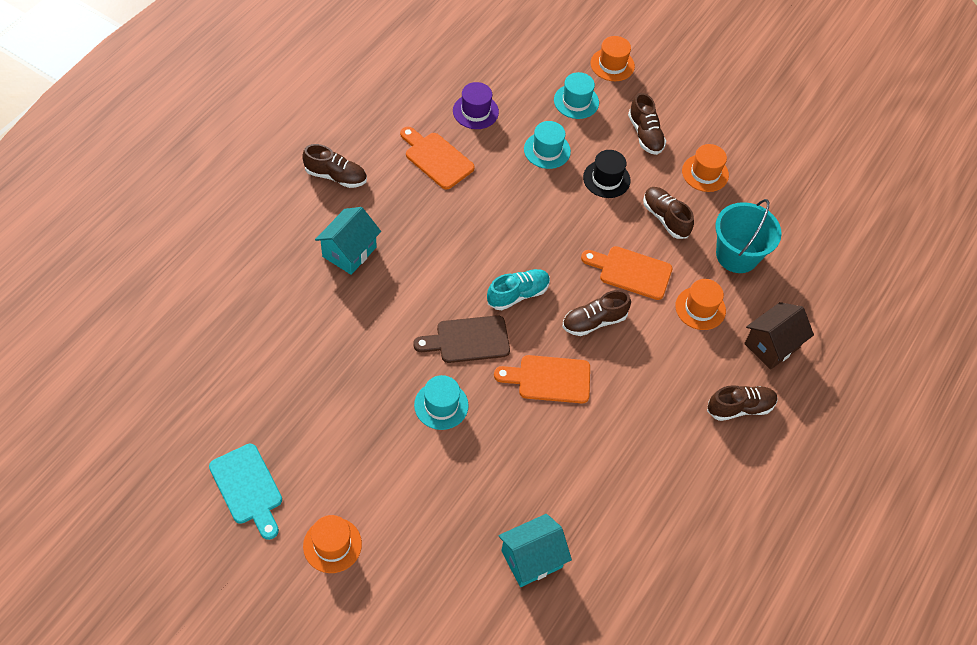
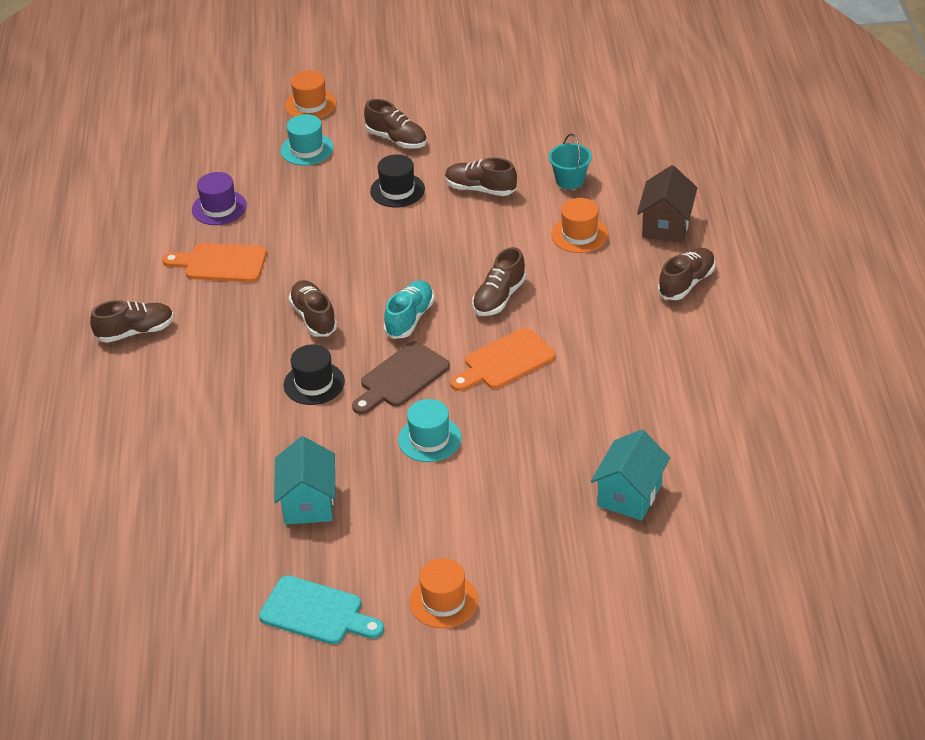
camera: 30 degrees left, 15 degrees down
(349, 252) = (214, 380): turquoise house -> turquoise house (308, 503)
(408, 302) = (314, 383): none -> black hat
(456, 247) = (313, 317): none -> brown shoe
(547, 150) = (319, 199): turquoise hat -> none
(631, 272) = (492, 244): orange cutting board -> none
(705, 173) = (480, 138): orange hat -> none
(737, 255) = (570, 180): turquoise bucket -> turquoise bucket, size x0.60

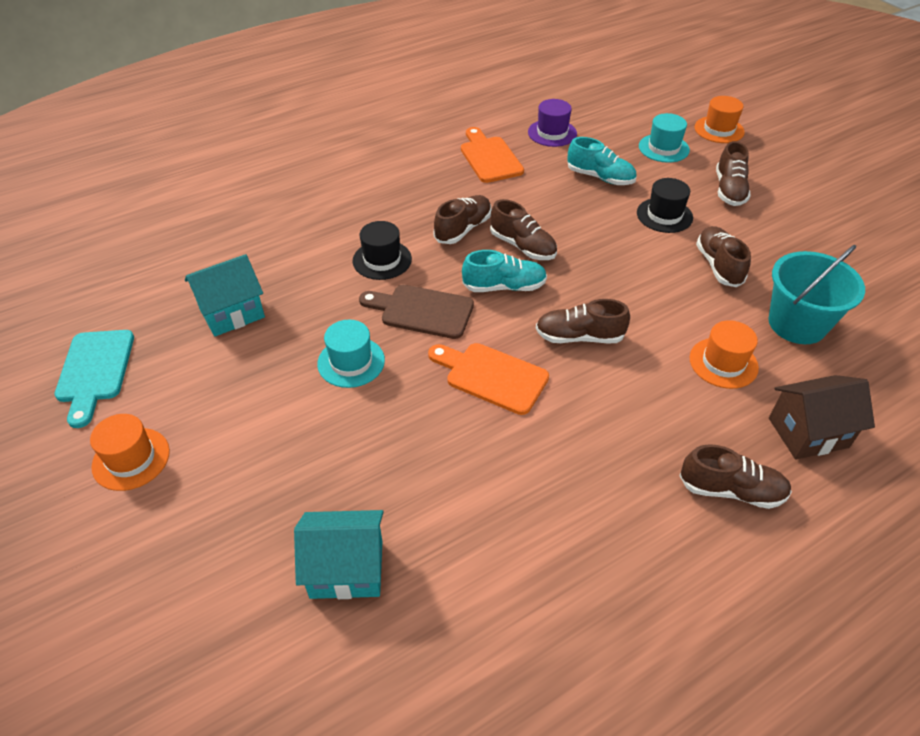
camera: 60 degrees right, 5 degrees up
(135, 332) = (383, 148): brown shoe -> brown shoe (523, 246)
(314, 205) = (600, 177): none -> turquoise shoe
(570, 180) = (797, 324): turquoise bucket -> turquoise bucket, size x1.67

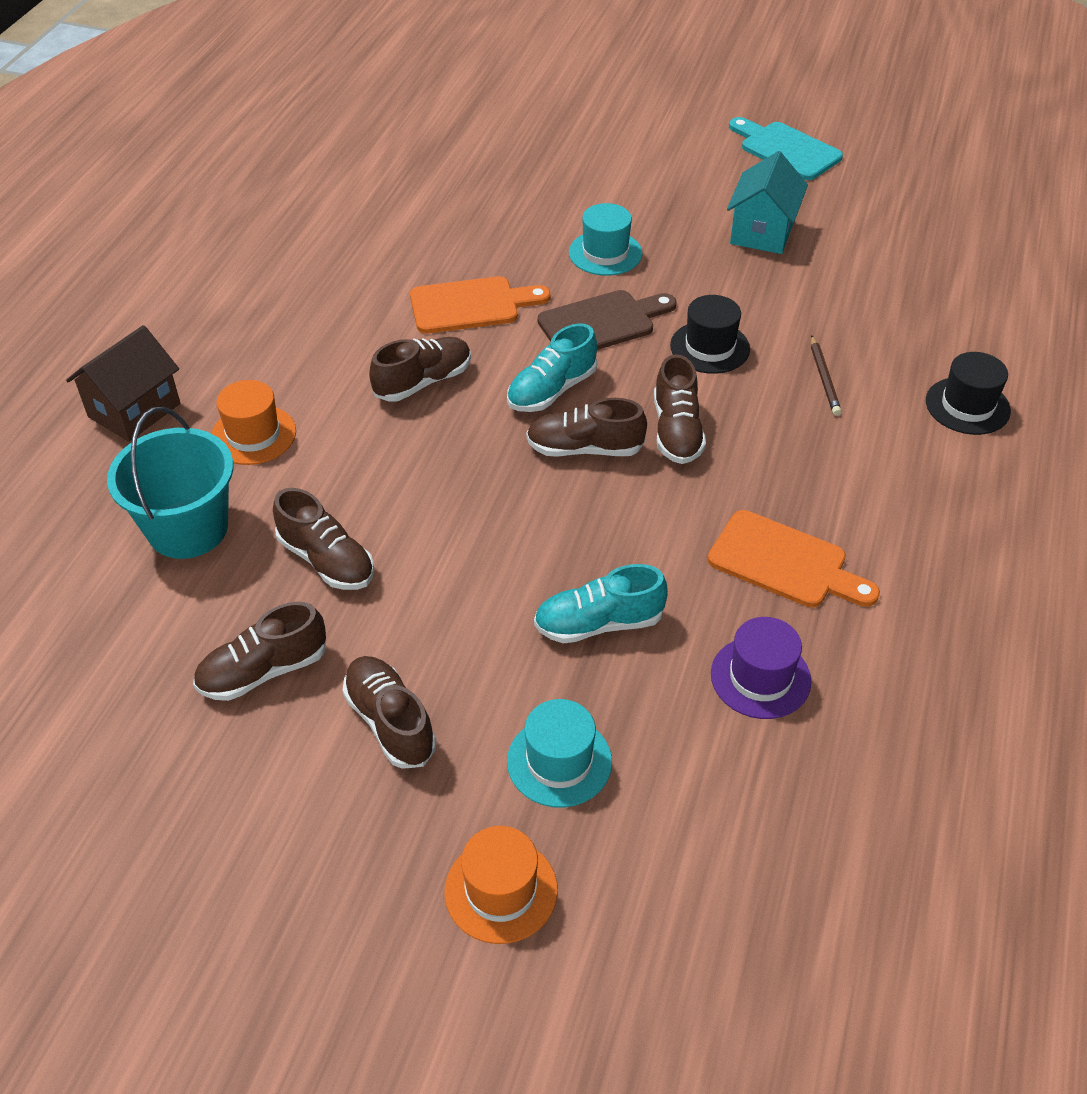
camera: 140 degrees right, 0 degrees up
(131, 459) = (665, 129): orange hat -> none
(346, 569) = (442, 156): turquoise house -> none
(350, 212) = (824, 378): none -> brown pencil
(664, 215) = (452, 605): black hat -> black hat (967, 406)
(731, 490) = (189, 328): brown shoe -> brown shoe (263, 671)

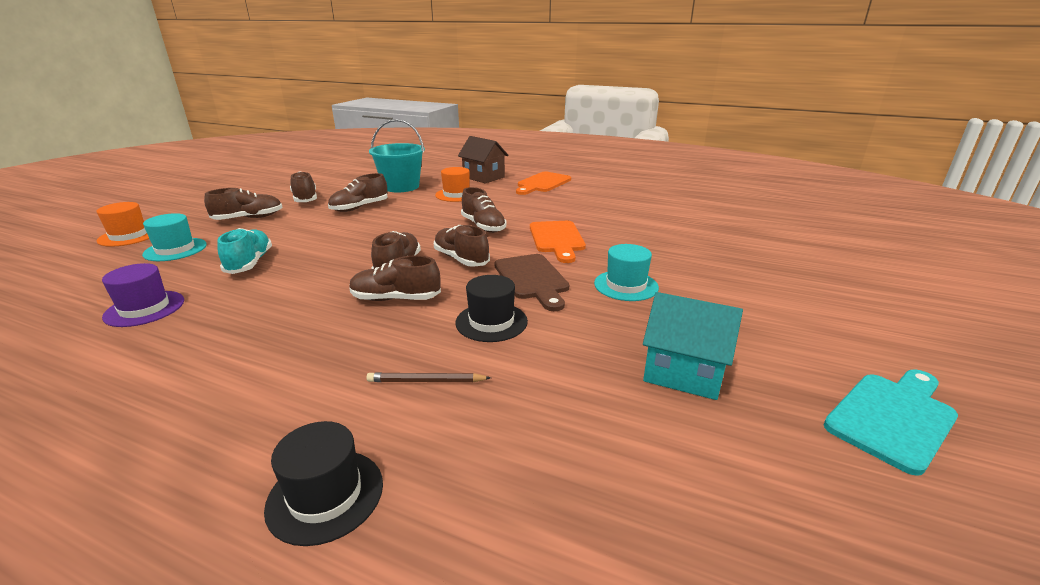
camera: 95 degrees right, 20 degrees down
(551, 390) = (461, 259): turquoise shoe -> brown shoe
(785, 562) = (226, 329): orange cutting board -> orange cutting board (542, 183)

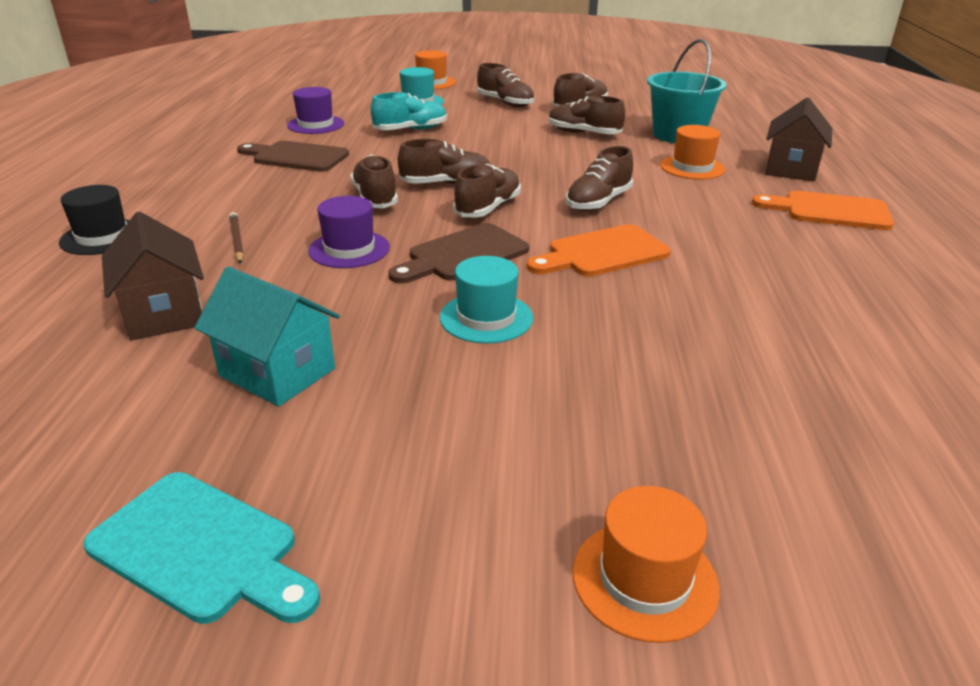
camera: 70 degrees right, 5 degrees up
(232, 329) = (296, 157): none -> brown cutting board
(491, 322) = (349, 249): black hat -> purple hat
(567, 435) = (164, 314): none -> brown house
(683, 373) = (277, 372): turquoise house -> turquoise house turned 60 degrees counterclockwise
(857, 288) = (644, 579): none -> orange hat

